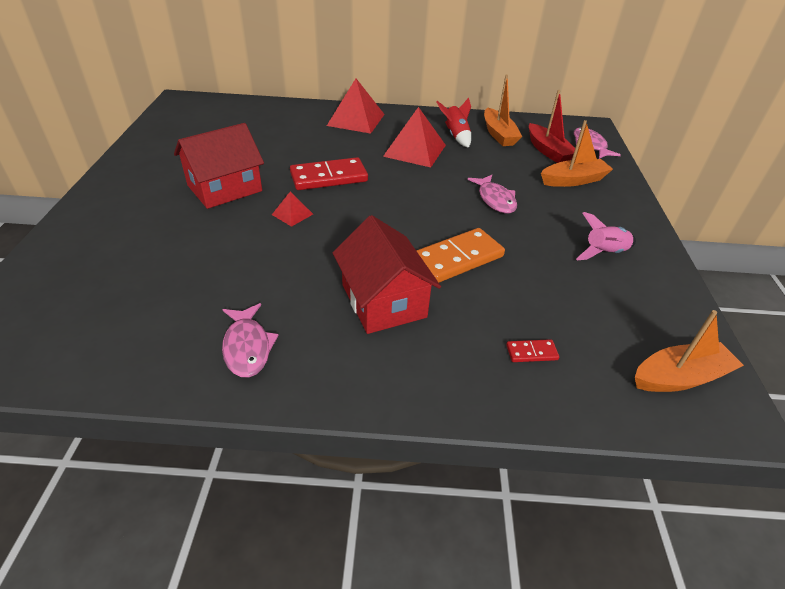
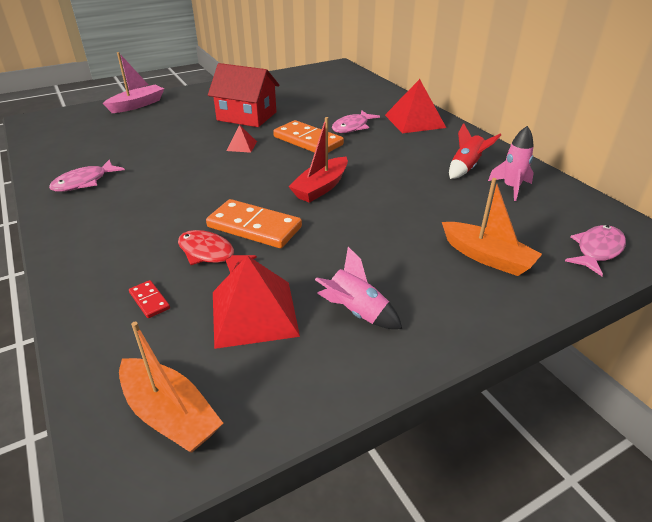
camera: 60 degrees right, 5 degrees down
(66, 250) = (137, 105): none -> pink boat
(329, 177) = (308, 141): red domino -> orange domino
(383, 301) = (167, 212): red house -> none
(414, 150) = (404, 158): red pyramid -> red pyramid (254, 313)
(482, 296) = (210, 254): none -> red fish
(495, 199) = (375, 220): pink fish -> pink fish (352, 127)
(498, 134) = (511, 188): orange boat -> pink rocket
(548, 151) = (528, 225): red boat -> red boat (321, 187)

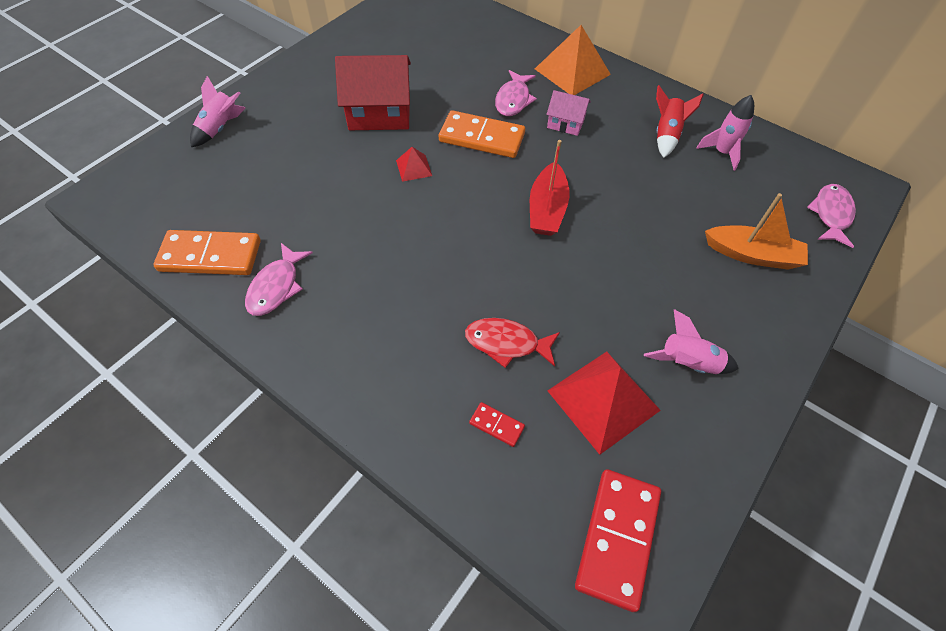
camera: 25 degrees left, 20 degrees up
(137, 105) = (220, 128): pink boat -> pink rocket
(170, 414) = (617, 538): orange boat -> red domino
(254, 227) = (522, 290): orange domino -> orange domino (210, 256)
(383, 146) = (565, 123): none -> pink house
(414, 121) = (572, 71): red pyramid -> orange pyramid

